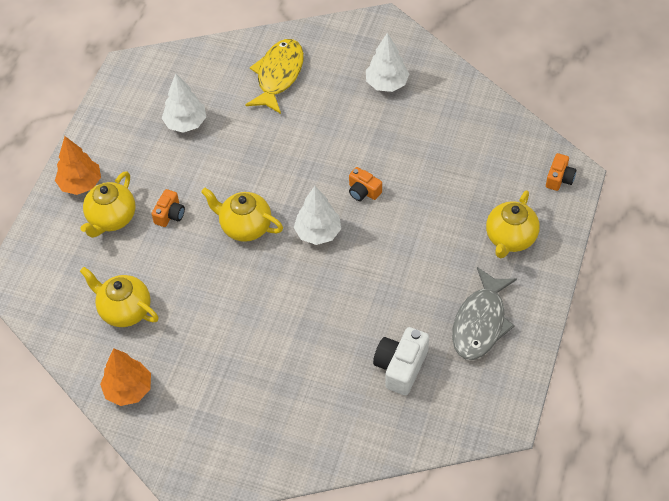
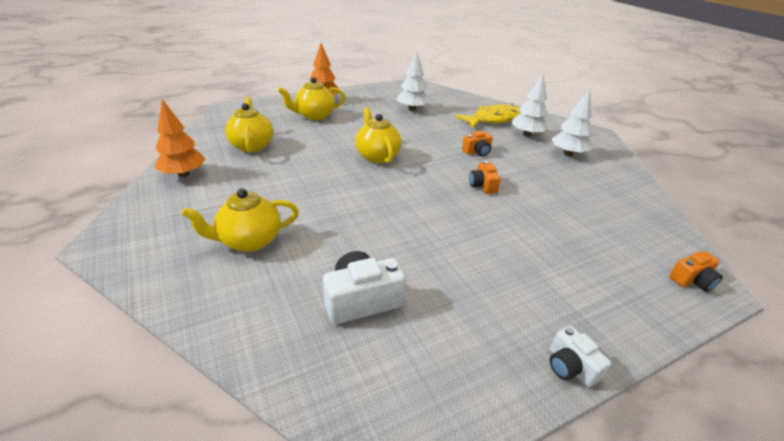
camera: 40 degrees right, 20 degrees down
(170, 214) = (345, 130): orange camera -> orange camera (477, 152)
(318, 232) = (419, 184): white tree -> white tree (527, 134)
(480, 323) = (483, 327): grey fish -> none
(510, 238) = (589, 287): yellow teapot -> yellow teapot (249, 241)
(540, 308) = (570, 367): none -> white camera

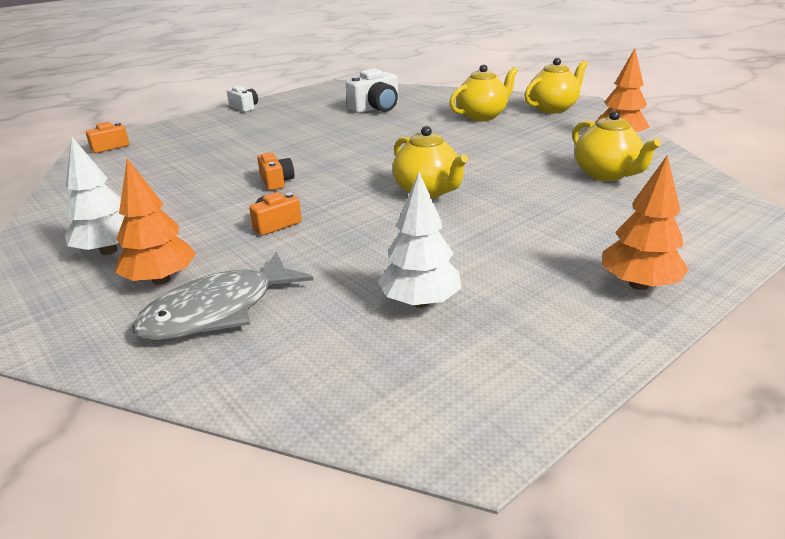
camera: 170 degrees right, 5 degrees down
(314, 116) = (597, 238): yellow teapot -> yellow teapot (553, 108)
(494, 119) = (218, 311): yellow fish -> grey fish
(527, 134) = (161, 280): white tree -> orange tree

